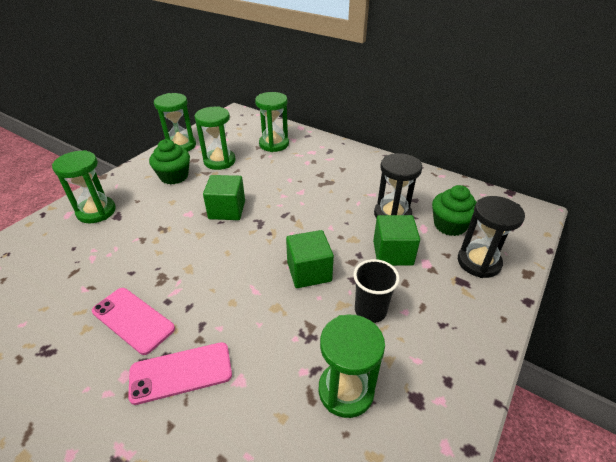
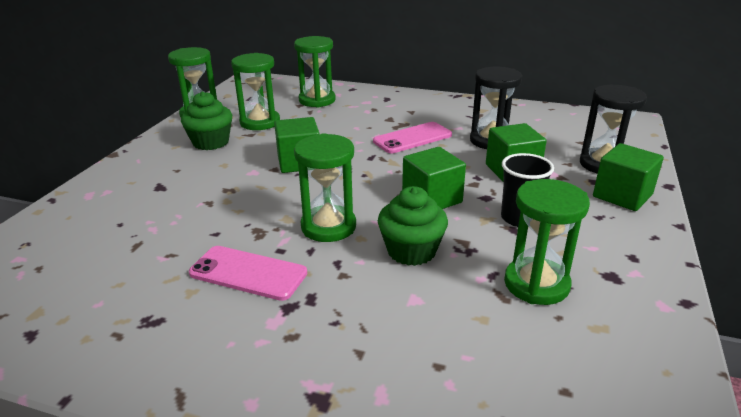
camera: 15 degrees left, 10 degrees down
(96, 211) = (128, 187): green hourglass -> green hourglass (328, 227)
(181, 372) = (341, 306): pink phone -> pink phone (412, 138)
(449, 225) = (556, 141): green cupcake -> green cupcake (411, 251)
(476, 304) = (622, 196): none -> green cube

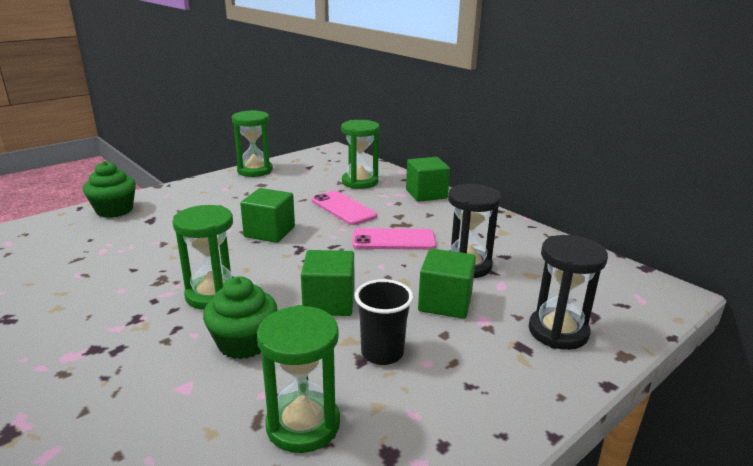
camera: 30 degrees right, 5 degrees down
(211, 142) = (231, 195): green cupcake -> green cupcake (114, 210)
(248, 273) = (108, 309): pink phone -> pink phone (343, 208)
(260, 122) = (288, 189): green hourglass -> none
(622, 196) = (530, 374): green cube -> green cube (426, 194)

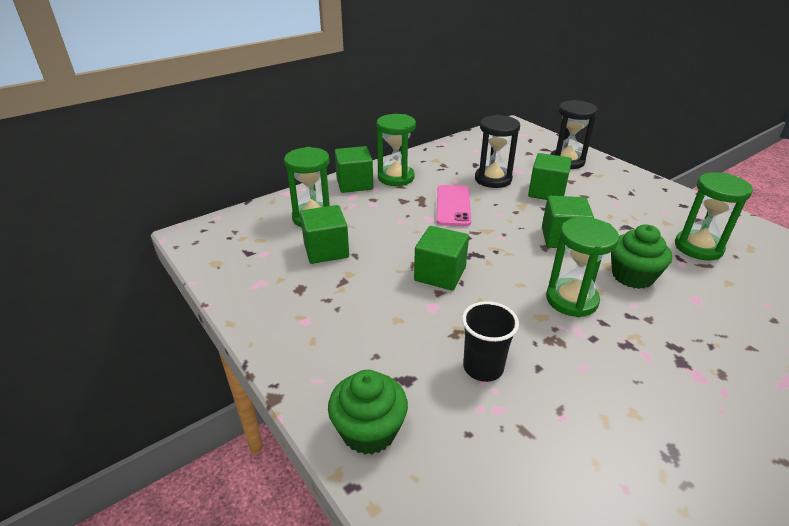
camera: 85 degrees left, 10 degrees up
(255, 171) = (245, 298): green hourglass -> green hourglass (396, 177)
(310, 189) = (326, 250): none -> green cube
(343, 208) = (383, 229): pink phone -> none
(382, 353) = (615, 218): black cup -> black cup (483, 368)

